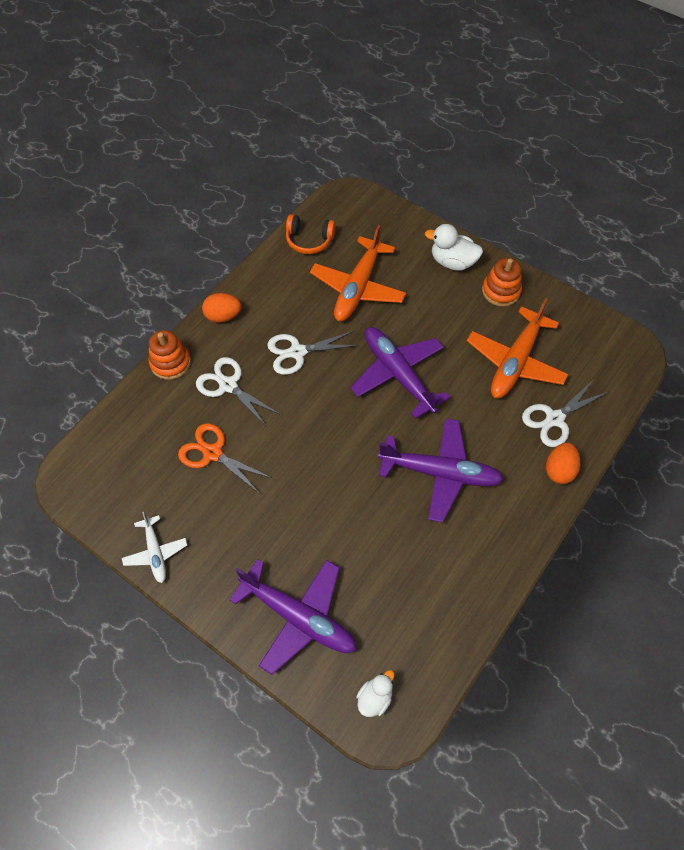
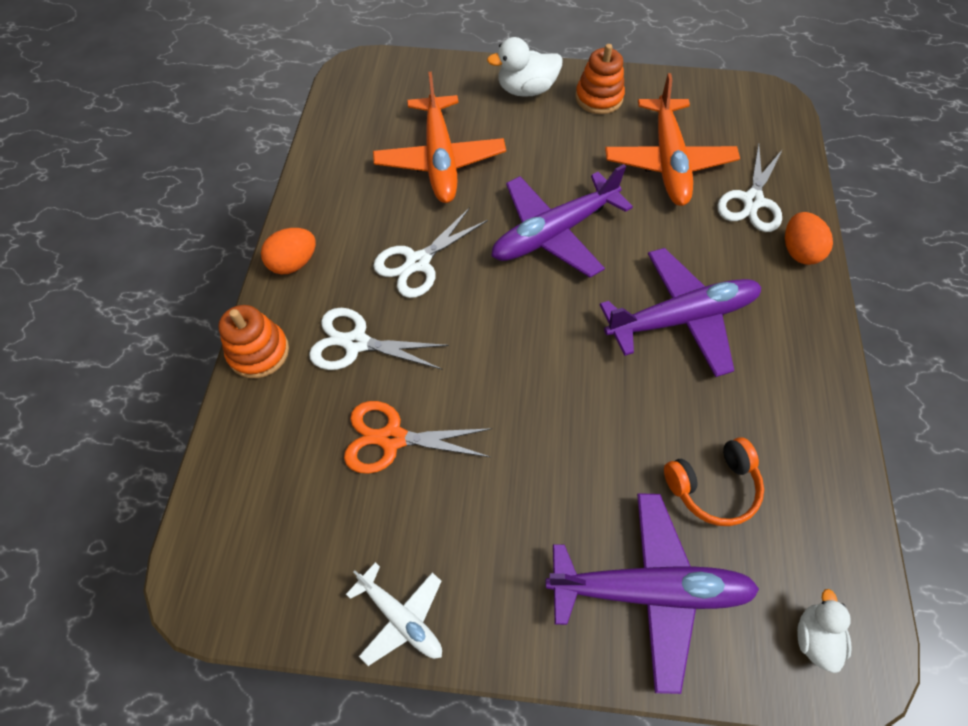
camera: 30 degrees left, 0 degrees up
(309, 240) = (345, 133): orange headphones -> orange headphones (712, 486)
(398, 374) = (554, 233): purple plane -> purple plane turned 60 degrees counterclockwise

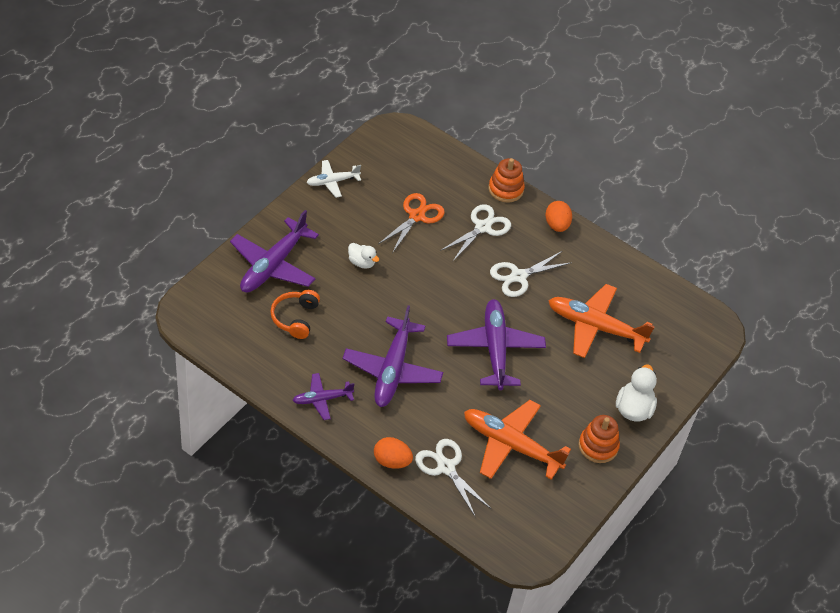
camera: 115 degrees right, 10 degrees down
(418, 262) = (518, 276): white scissors -> white scissors turned 105 degrees counterclockwise
(797, 369) = (322, 399): none -> purple plane
(814, 637) = (207, 307): white duck -> white duck (362, 262)

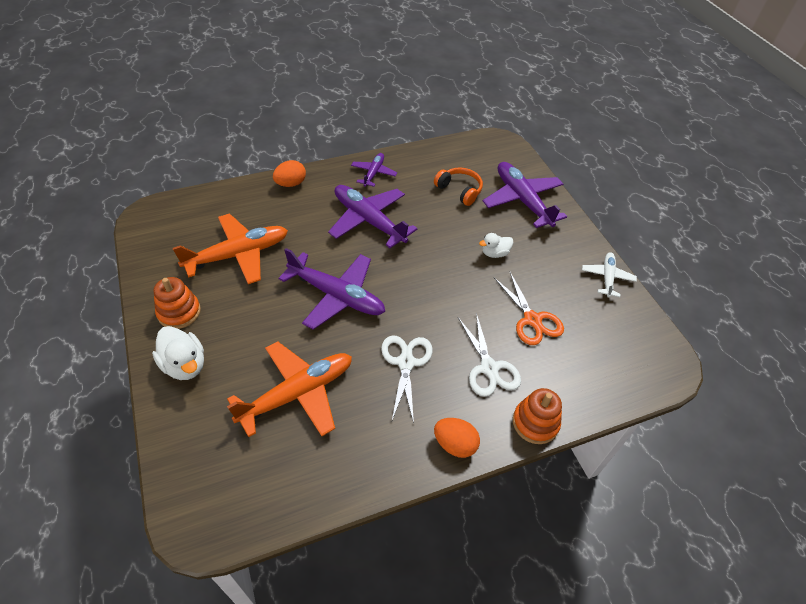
camera: 125 degrees right, 0 degrees up
(446, 467) = (258, 208): white scissors -> none

